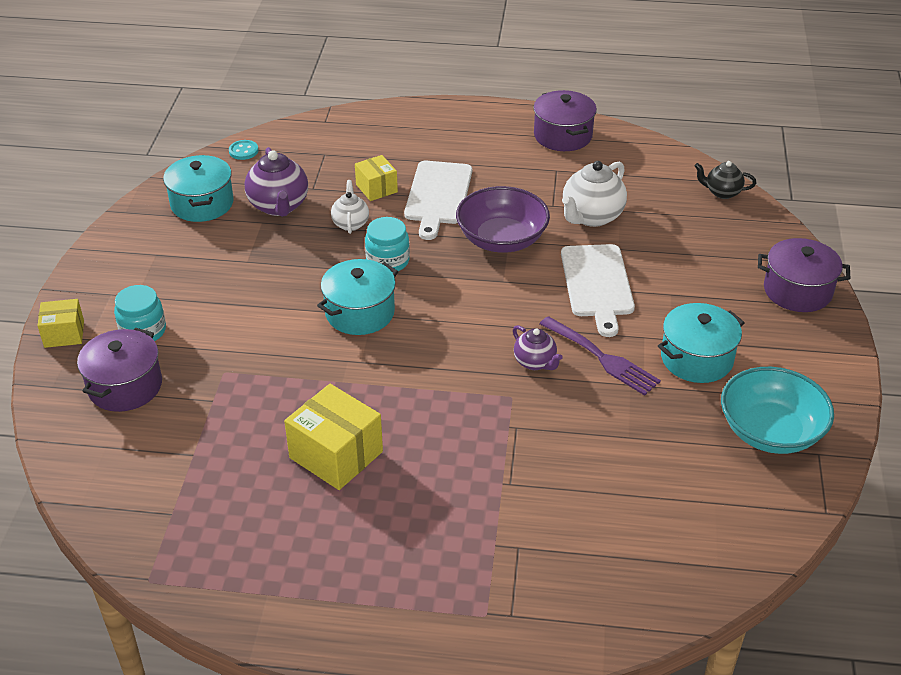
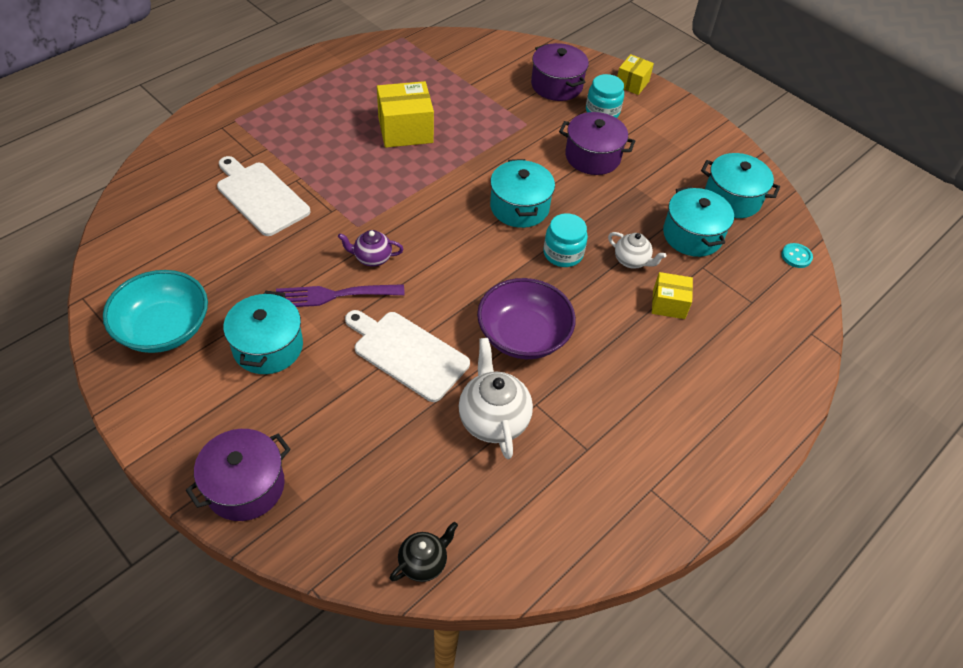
camera: 125 degrees right, 10 degrees up
(279, 206) = (692, 235): purple teapot -> turquoise pot
(438, 196) = (622, 335): white cutting board -> white cutting board (260, 196)
(563, 135) = (642, 502): purple pot -> purple pot (592, 157)

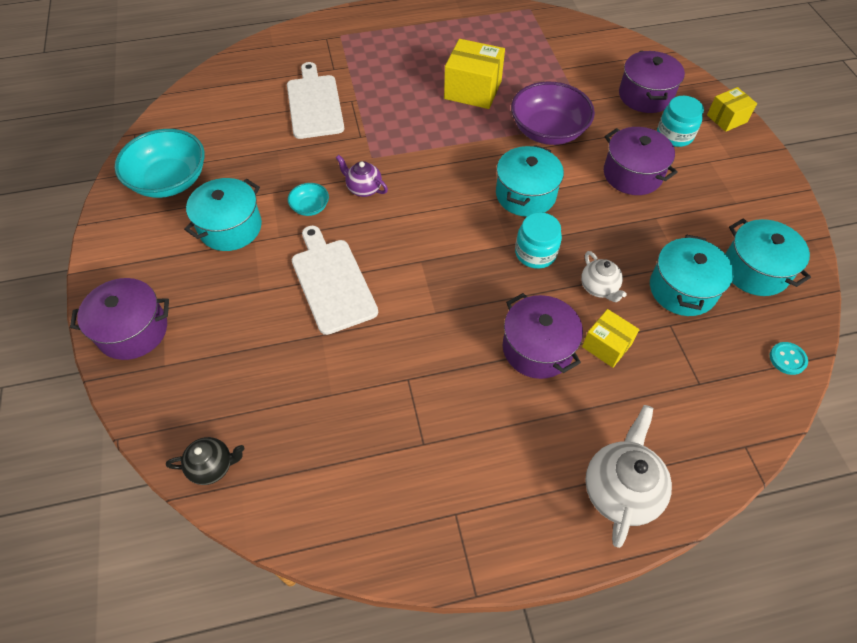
camera: 35 degrees right, 5 degrees up
(333, 295) = (310, 207): purple fork -> turquoise bowl
(493, 419) = (360, 374): white teapot -> white teapot (620, 490)
(523, 335) = (442, 312): purple bowl -> purple bowl (548, 131)
(619, 330) = (537, 348): none -> purple pot

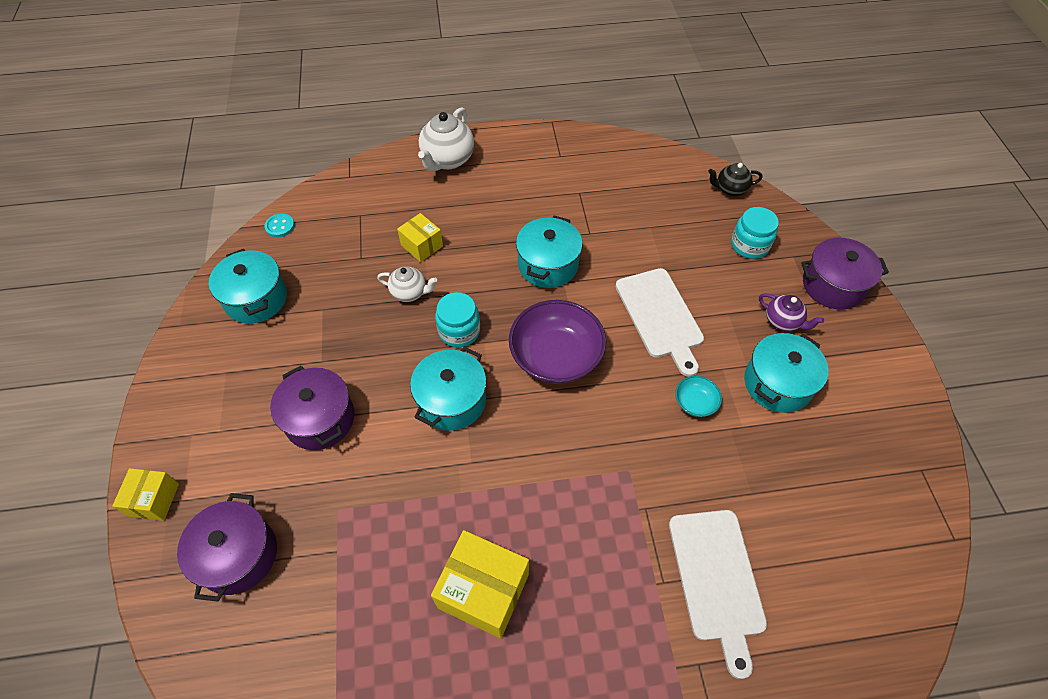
camera: 175 degrees left, 0 degrees up
(169, 180) = (871, 454): turquoise bowl -> none
(363, 189) = (636, 423): purple teapot -> purple teapot (782, 322)
(537, 348) = (480, 247): purple pot -> none
(548, 131) = (397, 497): purple bowl -> purple bowl (556, 356)
(599, 288) = (410, 293): white teapot -> white teapot turned 120 degrees clockwise
(674, 135) = (238, 476): turquoise jar -> turquoise jar (749, 245)
(682, 289) = (334, 286): turquoise pot -> turquoise pot (548, 265)
(726, 118) = (154, 500): yellow box -> yellow box turned 60 degrees counterclockwise

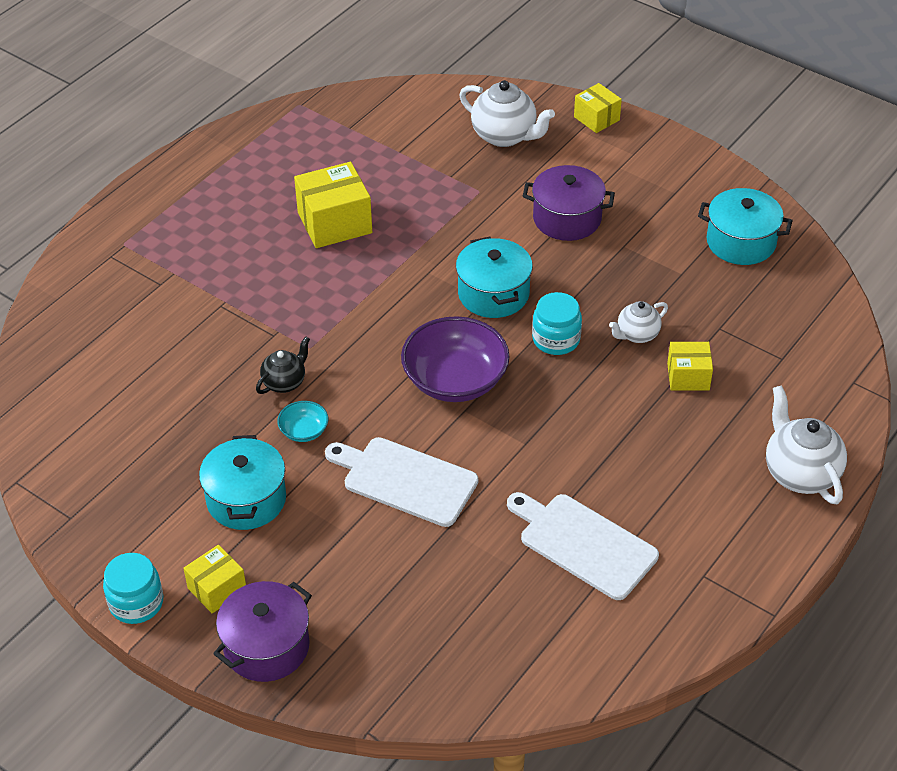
camera: 135 degrees right, 10 degrees down
(238, 555) = (505, 136): purple pot -> white teapot
(280, 226) = (825, 298): turquoise button -> none
(548, 265) = (559, 448): turquoise pot -> none
(716, 579) = (184, 332): white cutting board -> white cutting board (583, 544)
(730, 189) = (478, 687): black teapot -> black teapot (285, 382)
(749, 245) = (391, 627): turquoise jar -> turquoise jar (136, 603)
(782, 322) = (287, 563): purple teapot -> none
(841, 339) = (217, 589): none -> yellow box

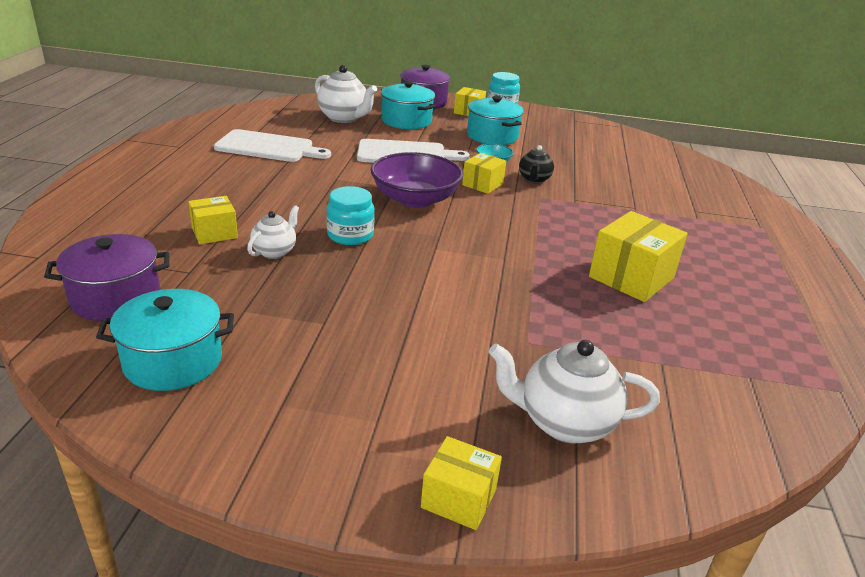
camera: 150 degrees right, 15 degrees down
(356, 388) = (482, 184): none -> yellow box
(493, 294) = (431, 255): turquoise pot -> turquoise pot (406, 121)
(567, 218) = (406, 336): purple pot -> purple pot (116, 298)
(800, 473) = (103, 195): white teapot -> white teapot (344, 118)

